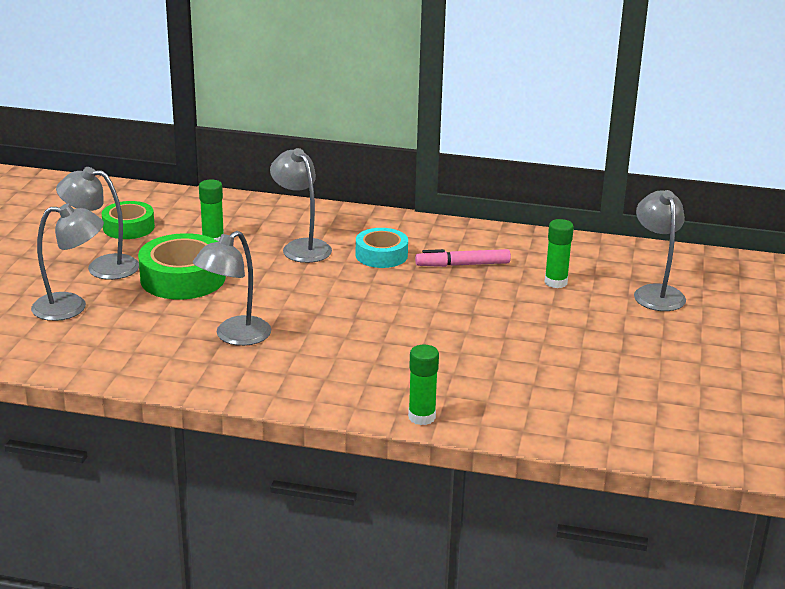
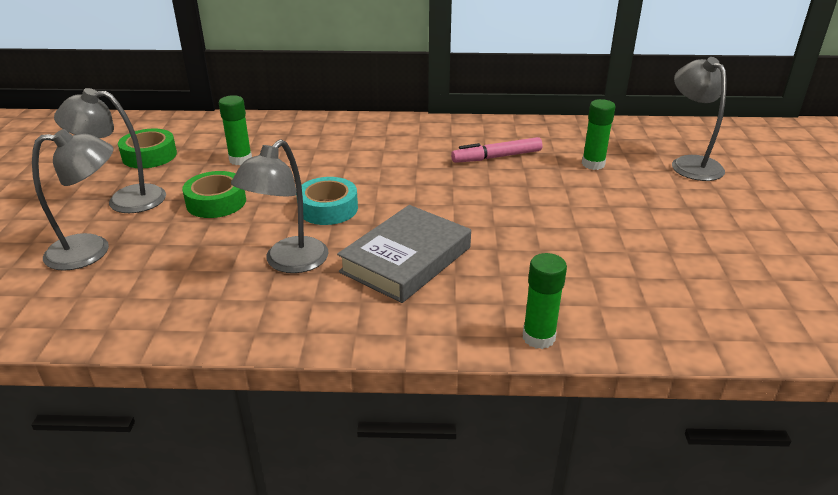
camera: 10 degrees left, 5 degrees up
(183, 278) = (216, 202): green tape -> green tape, size x0.64
(301, 247) = (332, 156): grey lamp -> none
(336, 346) = (406, 260): none -> grey book
(381, 255) = (414, 156): turquoise tape -> turquoise tape (328, 208)

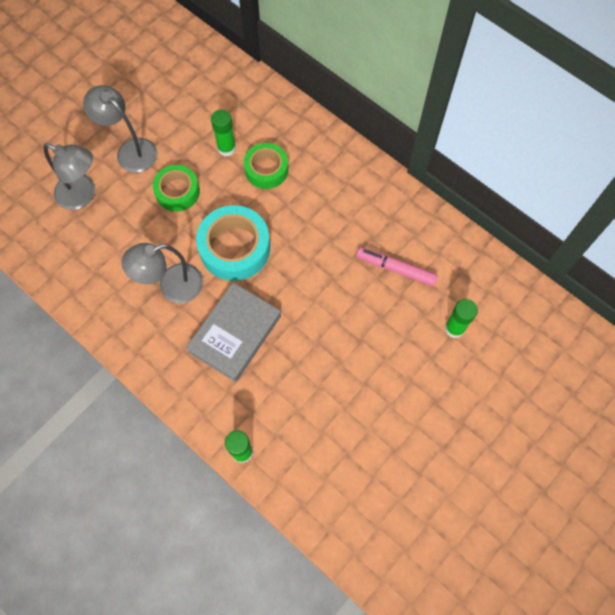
camera: 40 degrees right, 35 degrees up
(149, 156) = (176, 103): green tape -> green tape (266, 169)
(328, 208) = (235, 248): turquoise tape -> turquoise tape, size x1.56
(406, 260) = (235, 334): grey book -> grey book turned 45 degrees counterclockwise
(690, 164) = (527, 382): grey lamp -> none

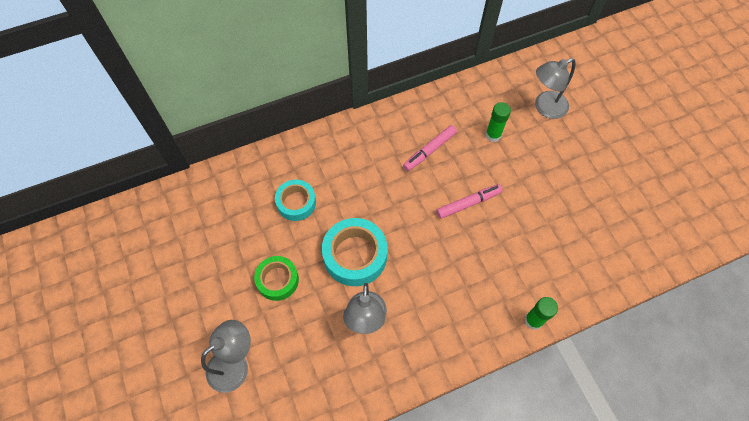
camera: 65 degrees left, 5 degrees down
(130, 150) = (213, 304): grey lamp -> grey lamp (545, 108)
(226, 148) = (258, 225): green glue stick -> none
(235, 334) = (431, 286): grey book -> none
(266, 169) = (296, 203): green tape -> turquoise tape
(350, 334) = (468, 203): none -> pink marker

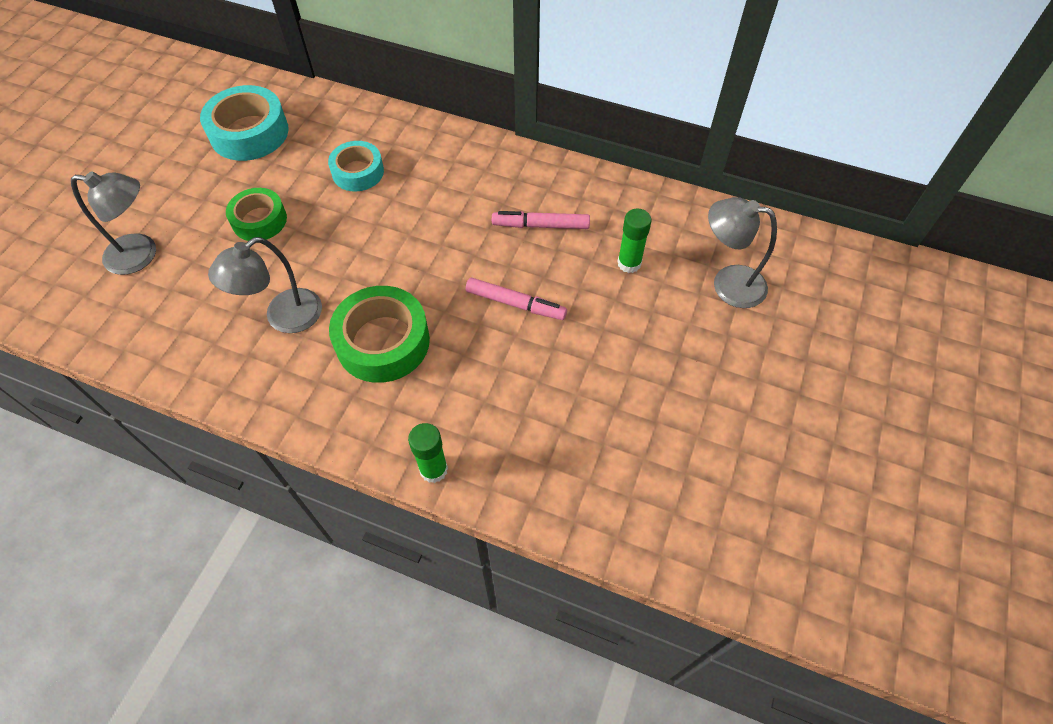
camera: 45 degrees right, 5 degrees down
(355, 255) = (347, 257): turquoise tape -> turquoise tape (249, 132)
(432, 283) = (383, 342): none -> green tape

